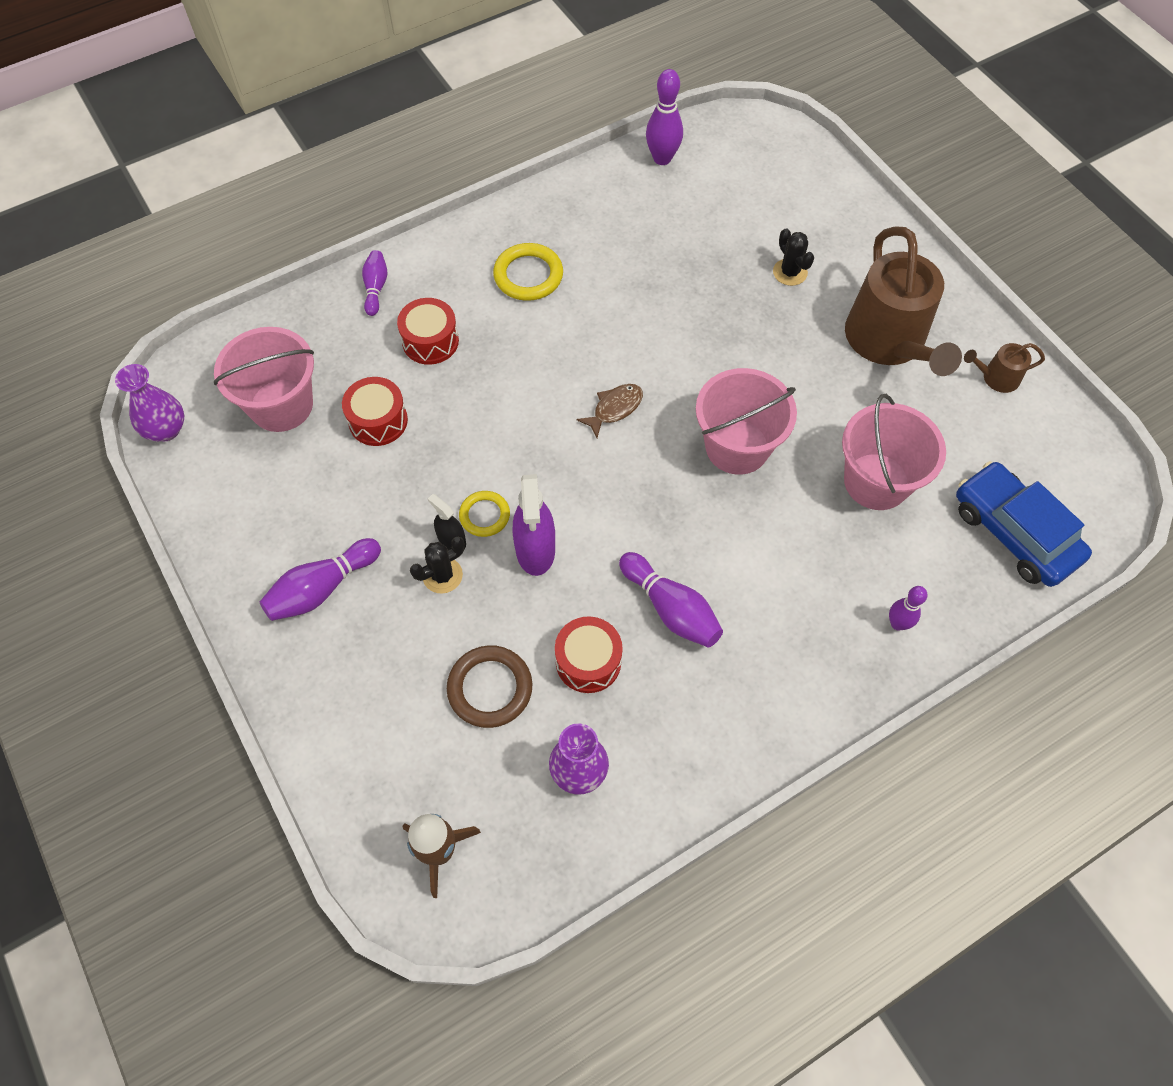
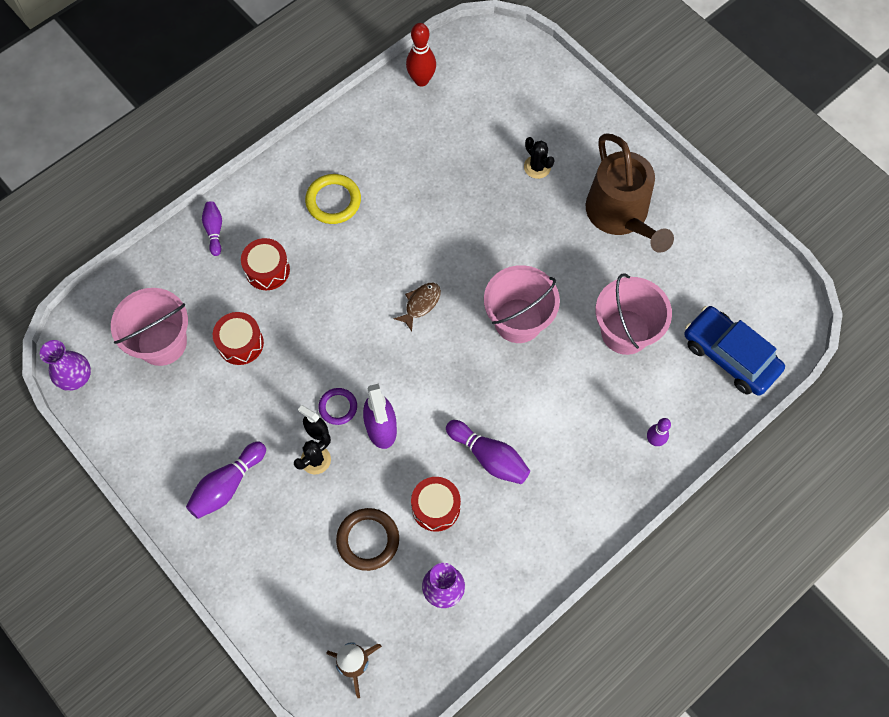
camera: 10 degrees left, 5 degrees up
(484, 515) = (338, 407): yellow ring -> purple ring
(662, 158) = (421, 80): purple bowling pin -> red bowling pin
(996, 378) = (704, 232): brown watering can -> none

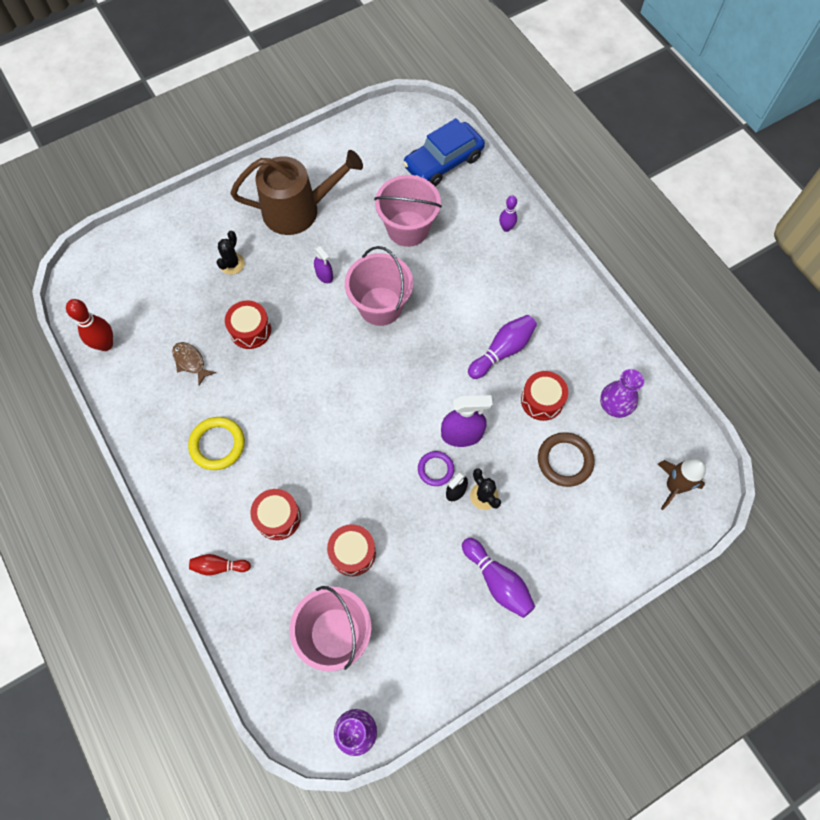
camera: 80 degrees left, 0 degrees up
(214, 230) = (219, 566): purple bowling pin -> red bowling pin
(420, 304) = (347, 382): brown fish -> brown fish (191, 362)
(463, 201) = (250, 330): none -> red drum
(537, 167) = (232, 264): black cactus -> black cactus turned 45 degrees counterclockwise
(544, 257) = (324, 275): none -> purple spray bottle

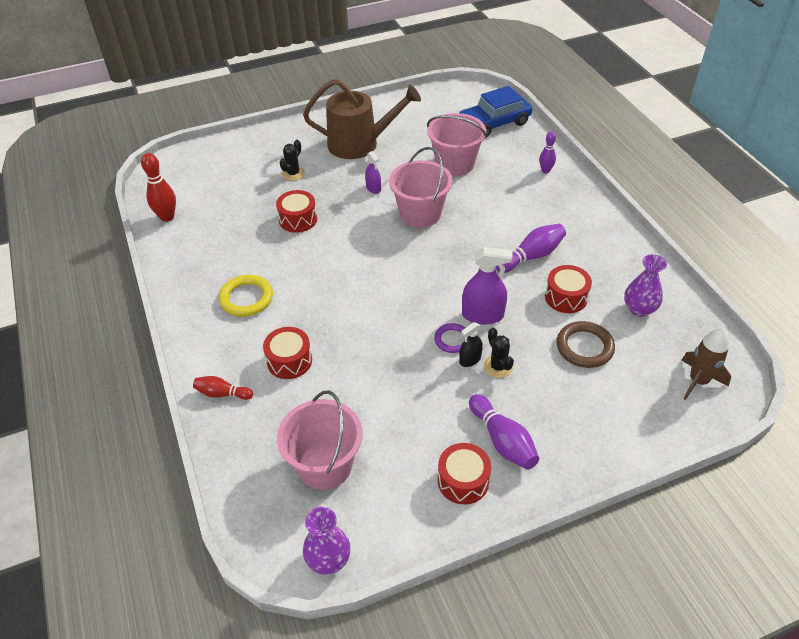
camera: 10 degrees right, 20 degrees down
(191, 362) = (238, 236): brown fish -> none
(352, 553) = (357, 398): red drum -> red drum (463, 481)

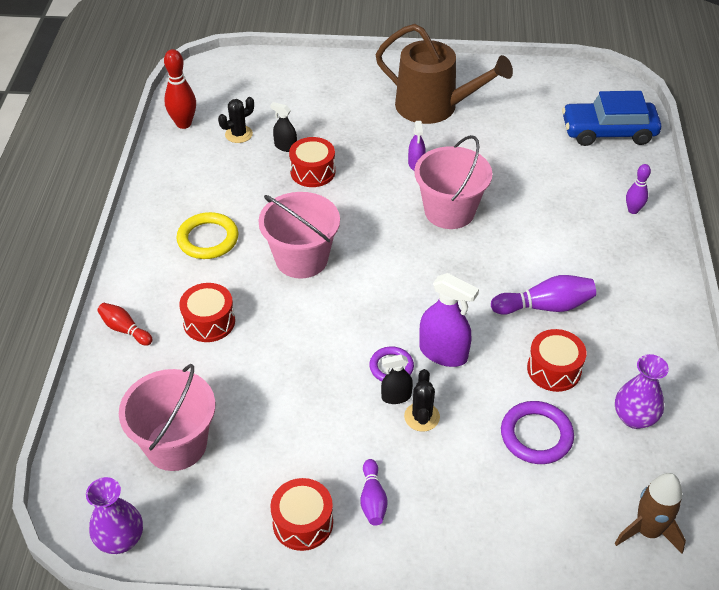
camera: 25 degrees right, 0 degrees up
(264, 208) = (285, 146): none -> black spray bottle
(293, 173) = (340, 118): black cactus -> black cactus (238, 134)
(455, 163) = (528, 165): pink bucket -> pink bucket (301, 259)
(502, 440) = (373, 499): purple bowling pin -> purple bowling pin, size x0.63
(584, 347) = (536, 435): brown ring -> purple ring

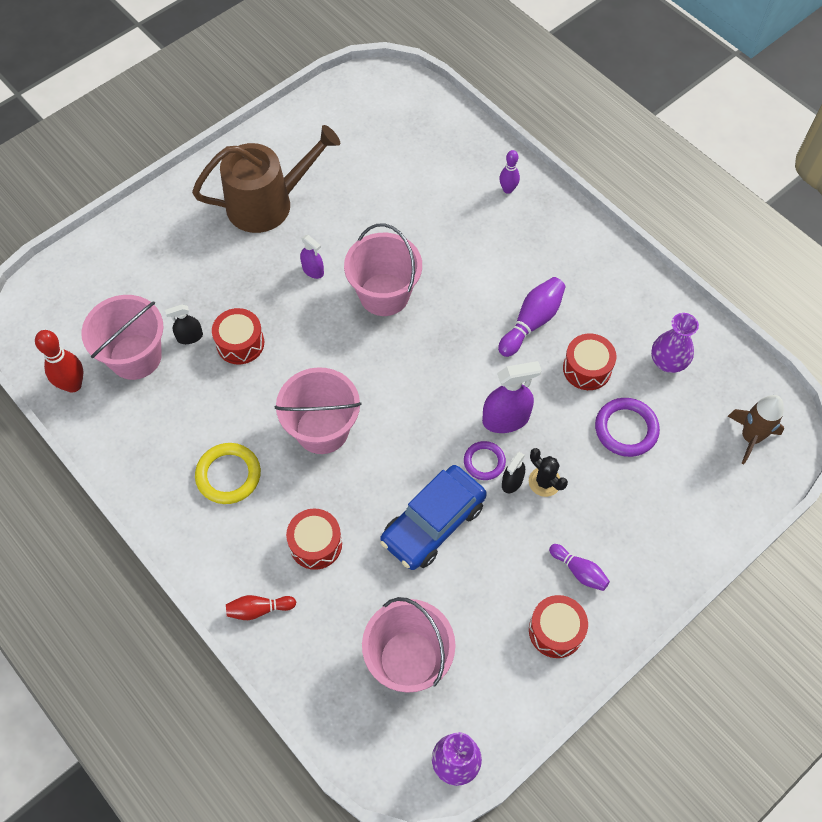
camera: 45 degrees left, 15 degrees up
(238, 134) = (135, 357): black cactus -> pink bucket
(608, 132) = (422, 128): blue car -> blue car (433, 523)

